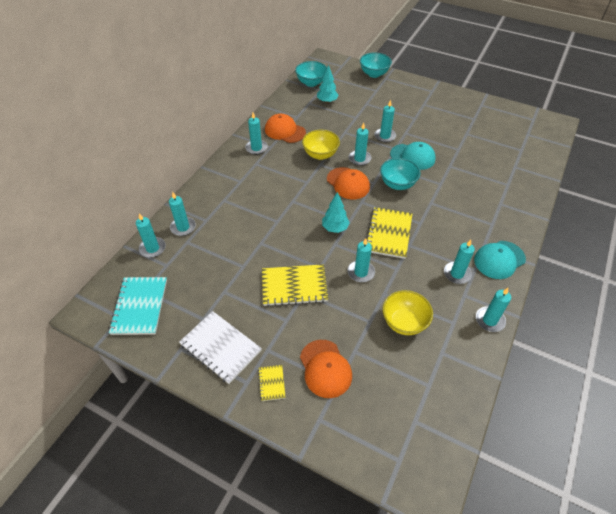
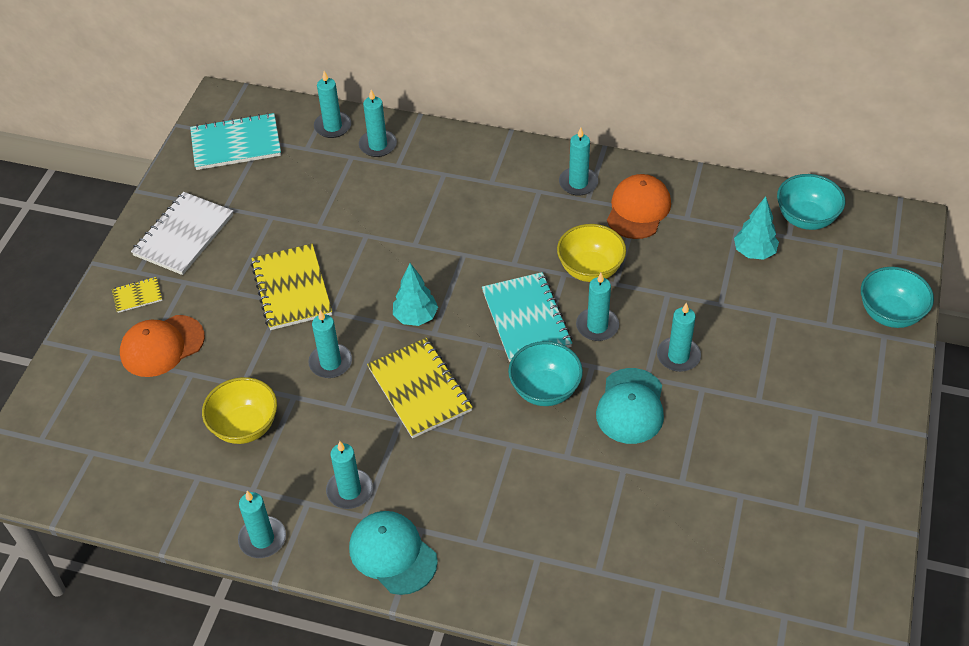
camera: 80 degrees right, 0 degrees up
(348, 183) = (526, 319): orange cap -> turquoise notebook
(389, 233) = (419, 389): yellow notebook -> yellow notebook turned 60 degrees clockwise

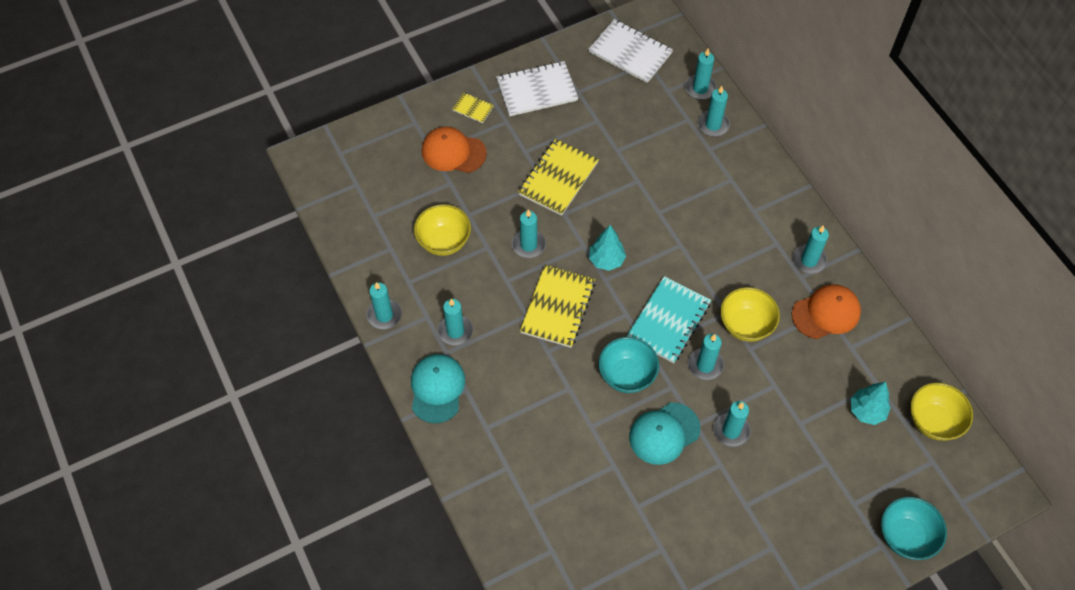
camera: 45 degrees right, 10 degrees up
(236, 144) = (630, 52): turquoise notebook -> white notebook
(806, 218) = (933, 421): turquoise bowl -> yellow bowl

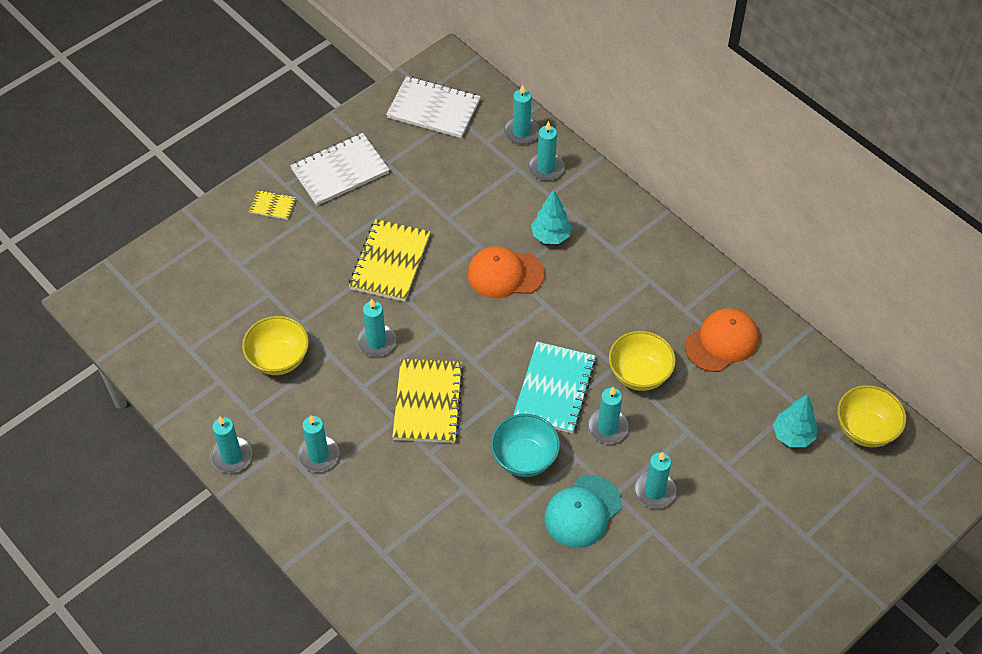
camera: 15 degrees left, 5 degrees down
(437, 389) = (315, 523): turquoise cap -> none
(453, 152) = (263, 258): orange cap -> orange cap (505, 274)
(606, 260) = (468, 339): turquoise tree -> turquoise tree (551, 236)
(809, 260) = (688, 290): turquoise candle -> none
(905, 536) = (869, 557): turquoise bowl -> none

